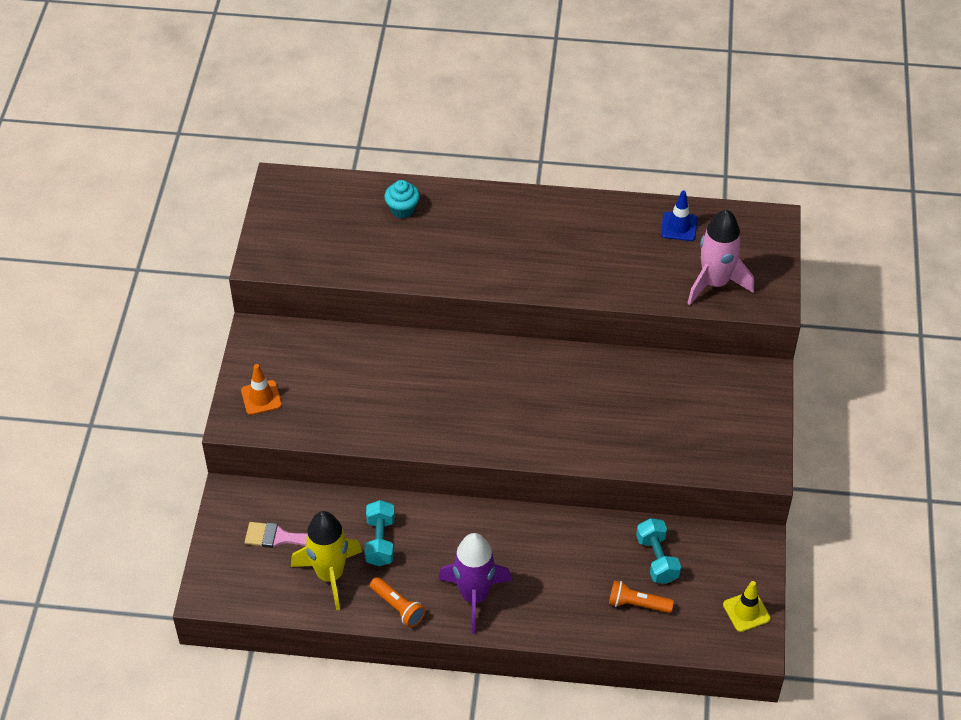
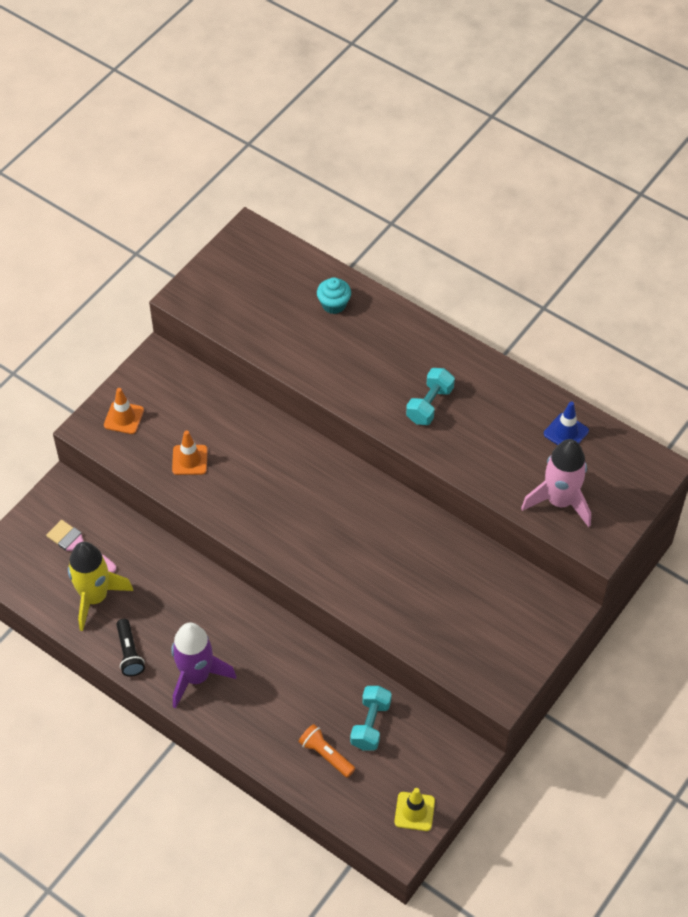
camera: 30 degrees right, 5 degrees up
(350, 406) = (189, 460): none -> orange traffic cone
(380, 541) = (153, 589): turquoise dumbbell -> turquoise dumbbell (429, 405)
(398, 607) = (129, 653): orange flashlight -> black flashlight

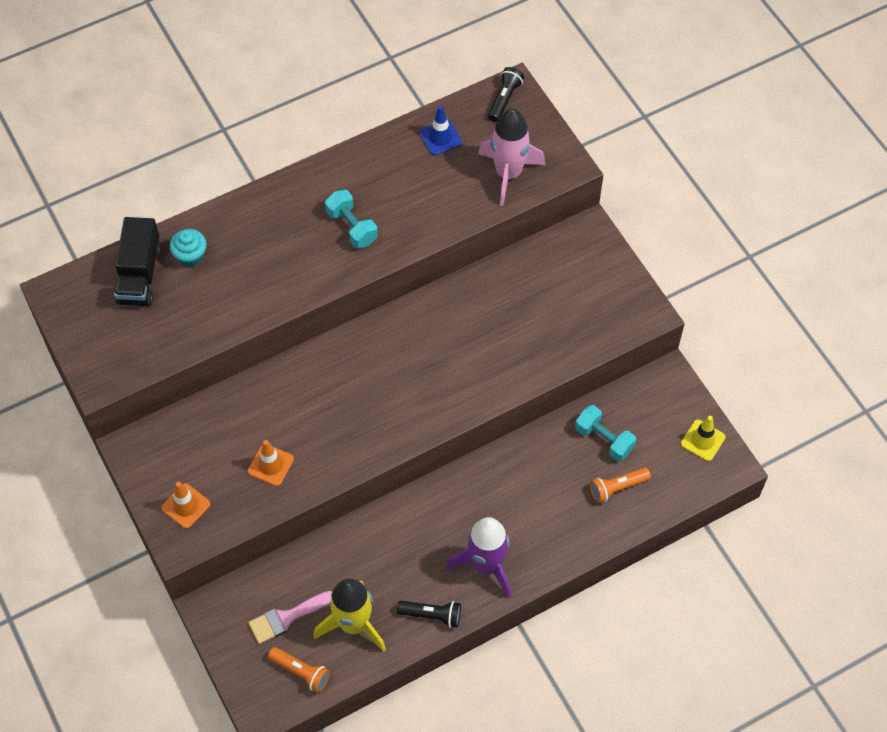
camera: 65 degrees left, 5 degrees up
(35, 577) = (301, 672): none -> orange flashlight
(296, 279) = (140, 275): none -> black truck
(642, 465) = (504, 99): none -> black flashlight

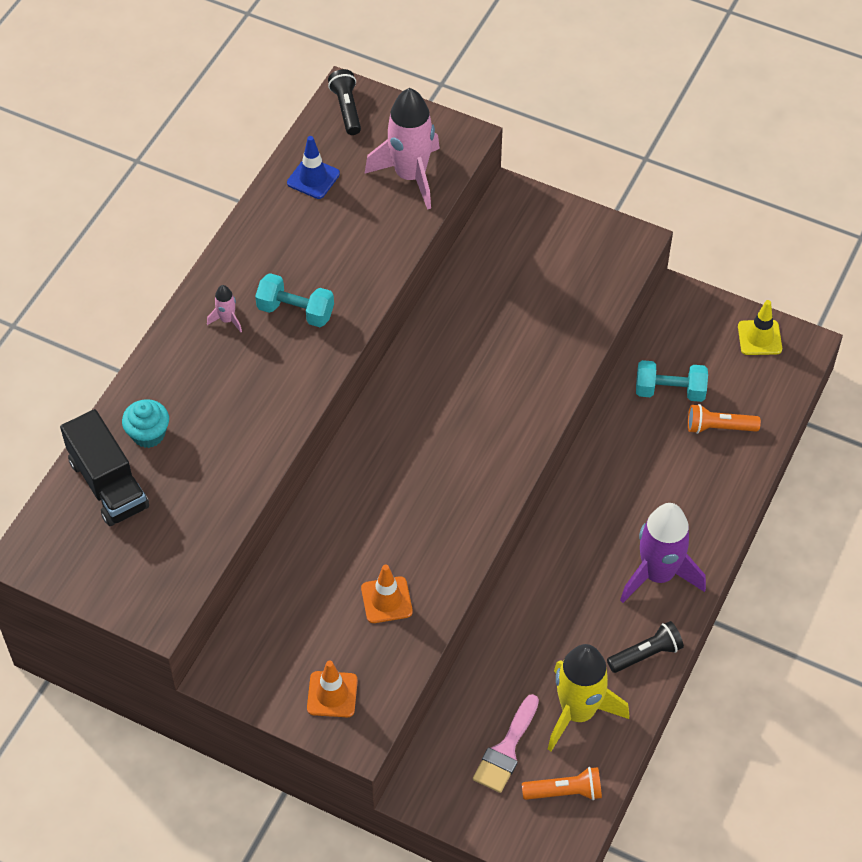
camera: 35 degrees left, 5 degrees down
(303, 206) = (227, 320): none -> pink rocket
(617, 487) = (719, 427): orange flashlight -> orange flashlight turned 60 degrees clockwise

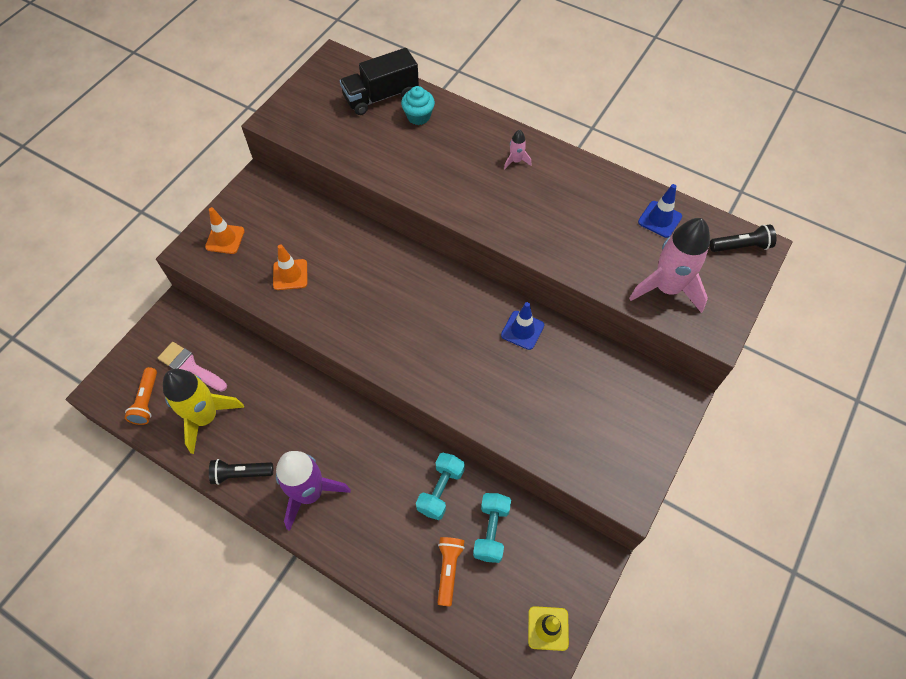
camera: 95 degrees right, 5 degrees up
(296, 311) = (522, 202): turquoise dumbbell -> turquoise dumbbell (440, 490)
(445, 339) = (522, 330): none -> blue traffic cone
(646, 654) = (241, 473): black flashlight -> black flashlight turned 105 degrees clockwise

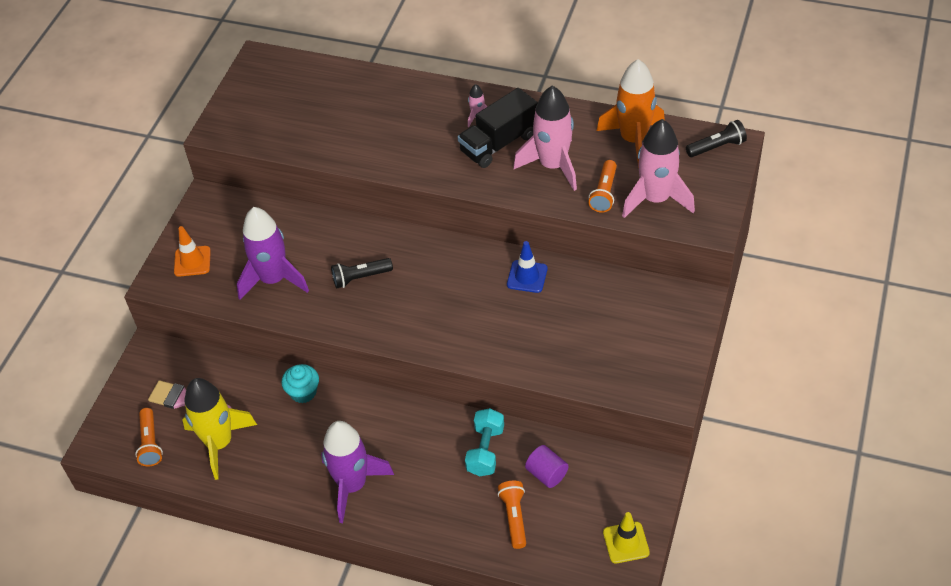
camera: 10 degrees left, 10 degrees down
(241, 473) = (275, 485): black flashlight -> black flashlight (360, 277)
(290, 275) = (273, 279): orange traffic cone -> purple rocket
(381, 96) = (321, 85): black truck -> black truck (499, 143)
(418, 116) = (366, 96): turquoise cupcake -> turquoise cupcake (303, 392)
(491, 531) = (547, 474): turquoise dumbbell -> purple cylinder
(574, 228) = (553, 166): none -> pink rocket
(617, 269) = (604, 193): none -> orange flashlight
(659, 219) = (633, 140): blue traffic cone -> orange rocket

